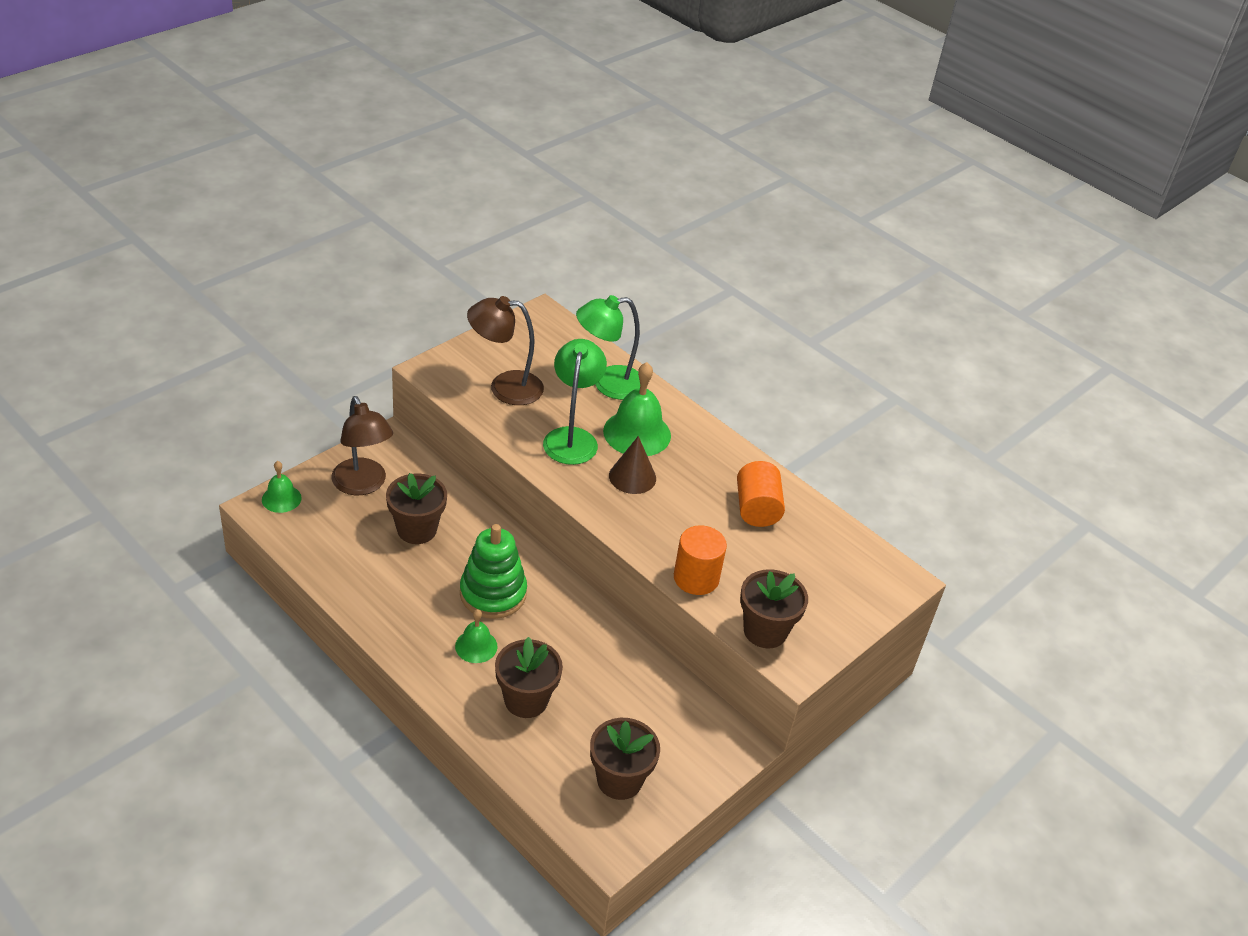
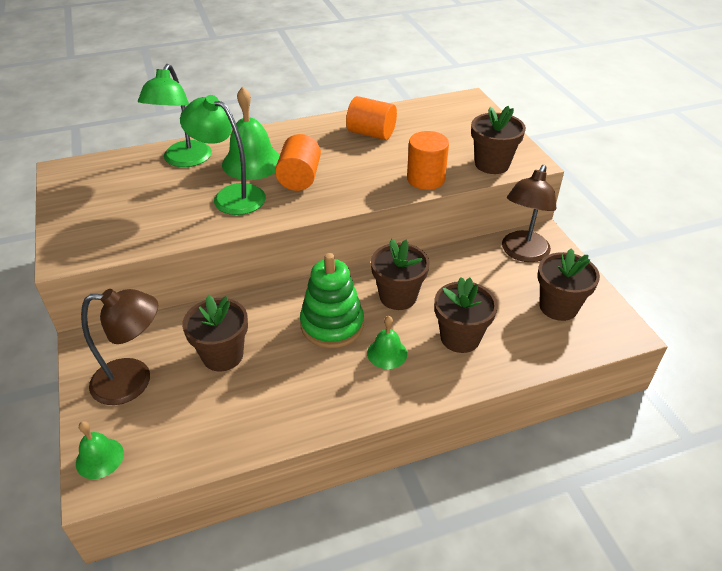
camera: 60 degrees left, 0 degrees up
(505, 387) = (135, 216): brown lamp -> brown lamp (522, 253)
(560, 634) = (398, 296): none -> brown flower pot
(632, 477) = (299, 178): brown cone -> orange cylinder

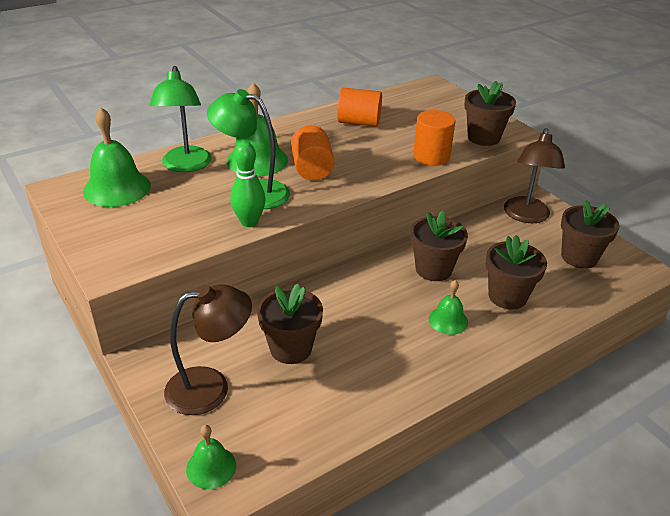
camera: 15 degrees left, 5 degrees down
(112, 175) = (117, 188): none -> green bell
(212, 226) = (249, 222): none -> green bowling pin
(332, 325) = (384, 303): green stacking toy -> none

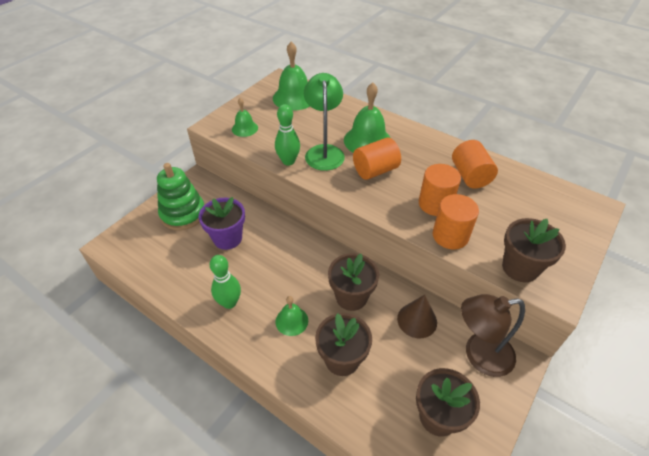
camera: 70 degrees right, 10 degrees up
(186, 166) = (337, 113): green lamp -> none
(211, 387) = (183, 214): brown lamp -> green stacking toy
(211, 467) = (125, 235): green bell -> green bell (244, 128)
(291, 348) = (227, 238): brown flower pot -> purple flower pot
(385, 151) = (435, 204): none -> orange cylinder
(401, 367) = (229, 302): none -> green bowling pin
(478, 237) = (417, 320): none -> brown cone

